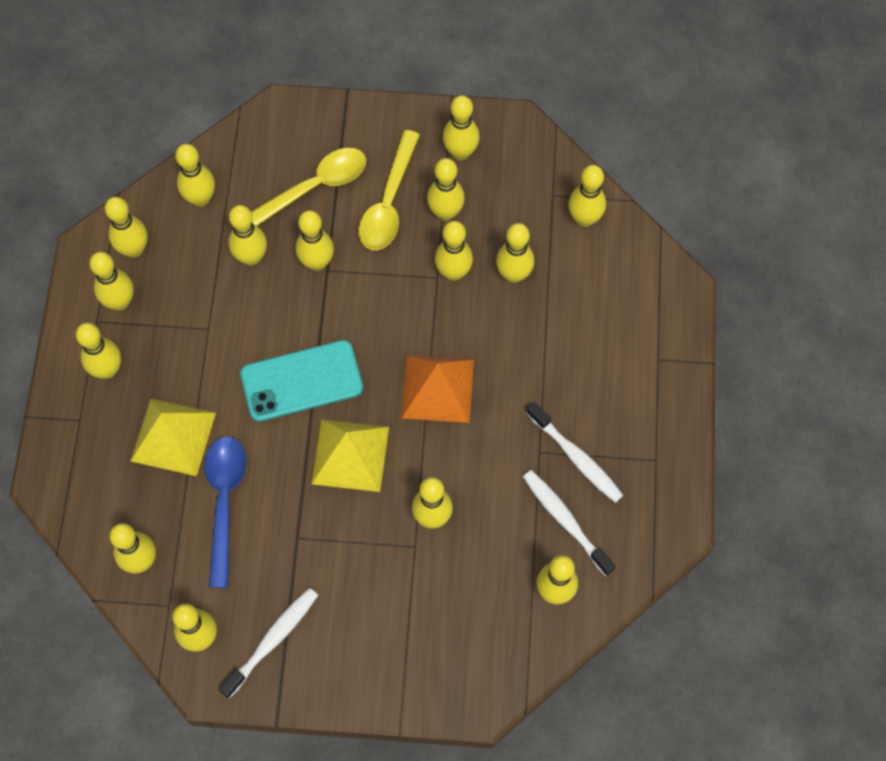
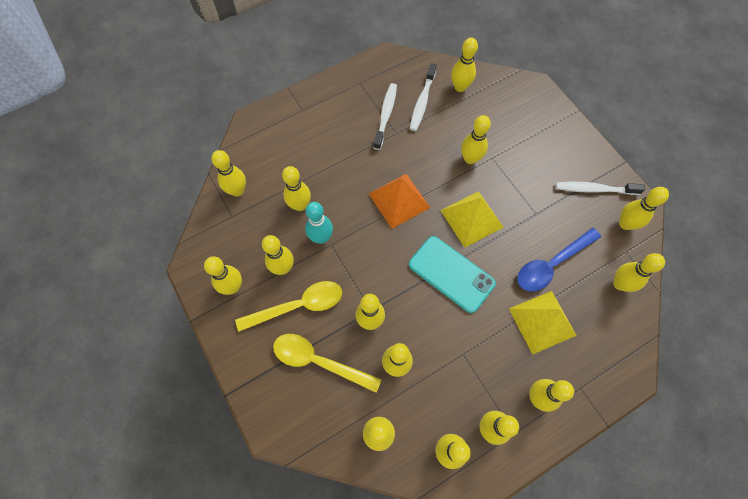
camera: 125 degrees left, 0 degrees up
(453, 272) = (321, 237): yellow bowling pin -> turquoise bowling pin

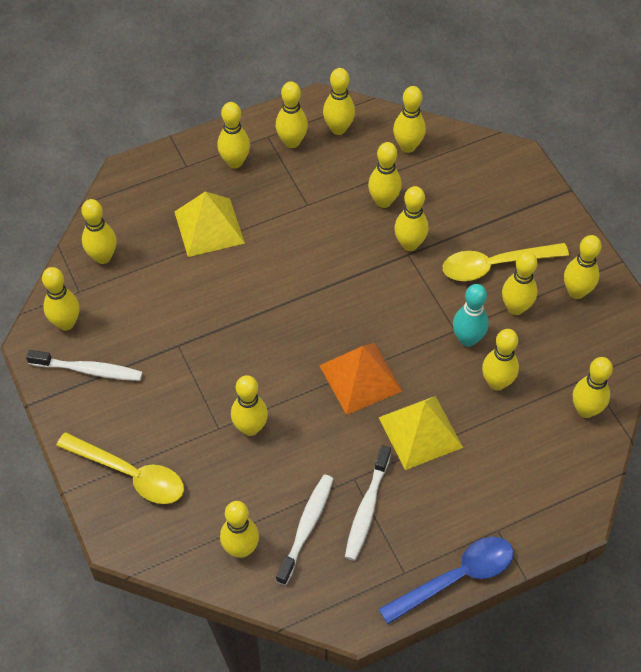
camera: 175 degrees left, 10 degrees down
(318, 361) = (470, 211): yellow spoon -> yellow spoon (131, 474)
(451, 274) = (305, 284): turquoise phone -> none
(471, 218) = (266, 346): yellow pyramid -> yellow pyramid (420, 432)
(551, 264) = (179, 284): blue spoon -> blue spoon (457, 577)

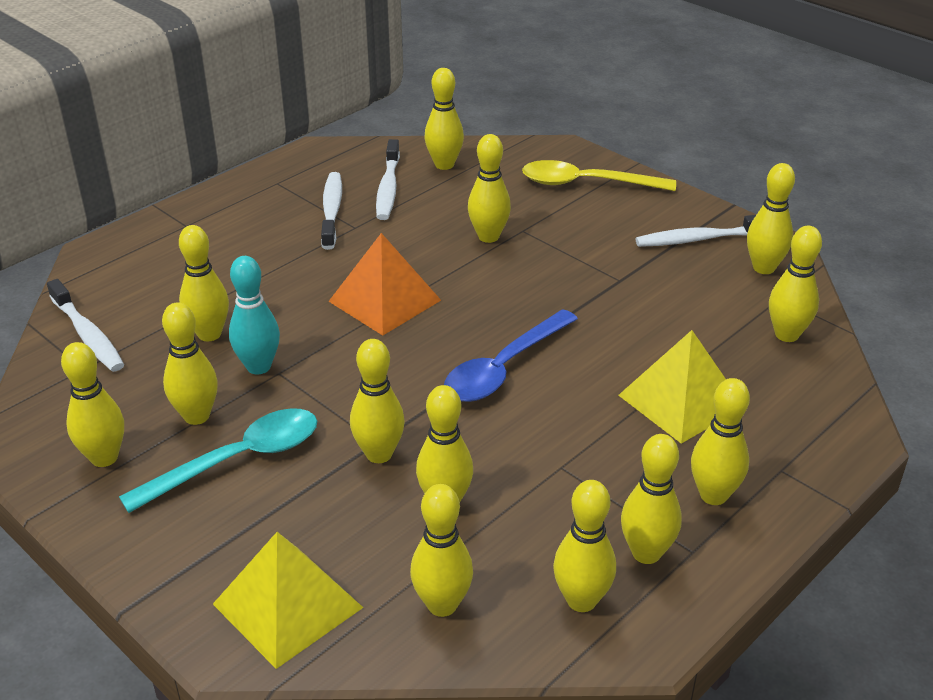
camera: 160 degrees right, 20 degrees down
(420, 432) = (294, 273): yellow pyramid -> yellow pyramid (288, 605)
(457, 577) = (223, 189): blue spoon -> blue spoon (503, 368)
(494, 265) = (239, 460): yellow spoon -> turquoise spoon
(585, 410) = (88, 335): yellow bowling pin -> white toothbrush

